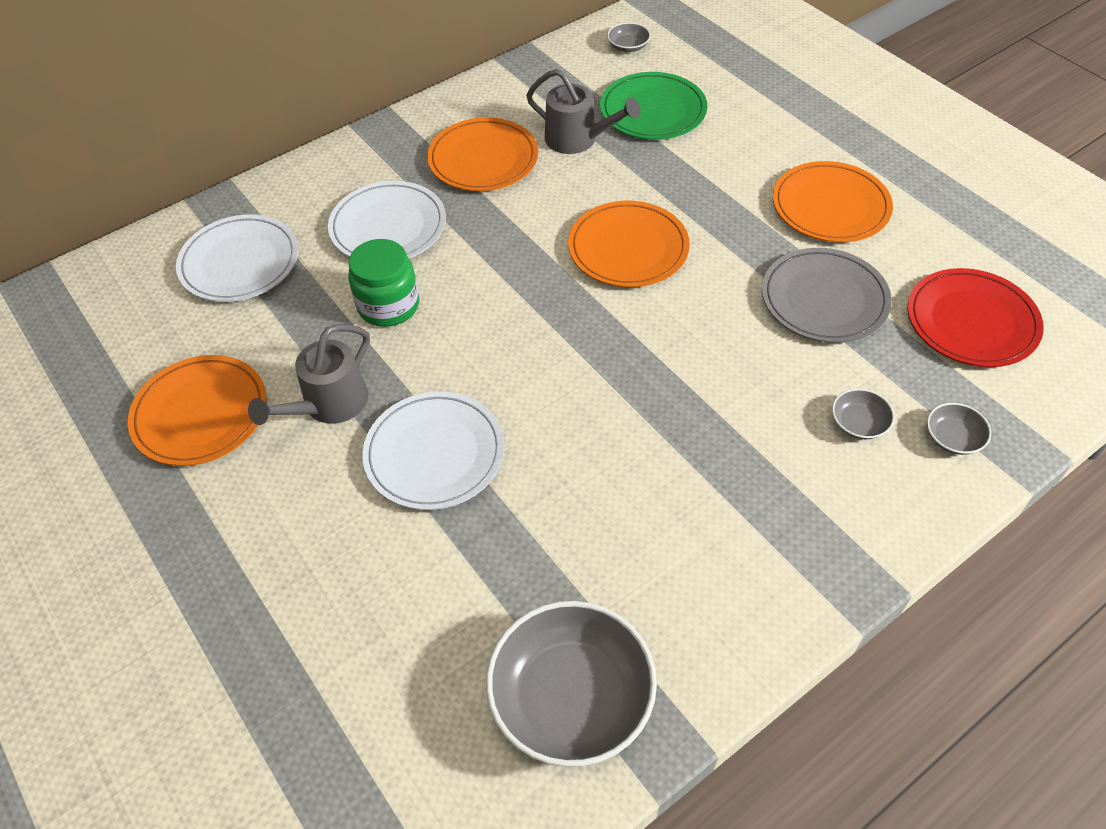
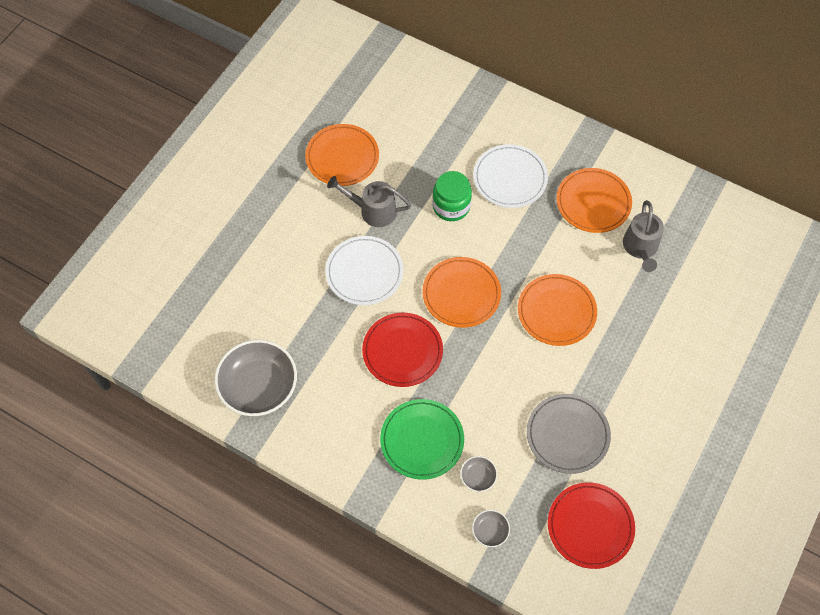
camera: 65 degrees right, 10 degrees up
(240, 263) = (447, 120): white plate -> none
(604, 449) = (402, 351): none -> red plate
(628, 46) = (757, 243): grey bowl -> none
(653, 111) = (694, 282): green plate -> green plate (422, 440)
(830, 206) = (655, 418): orange plate -> orange plate (461, 294)

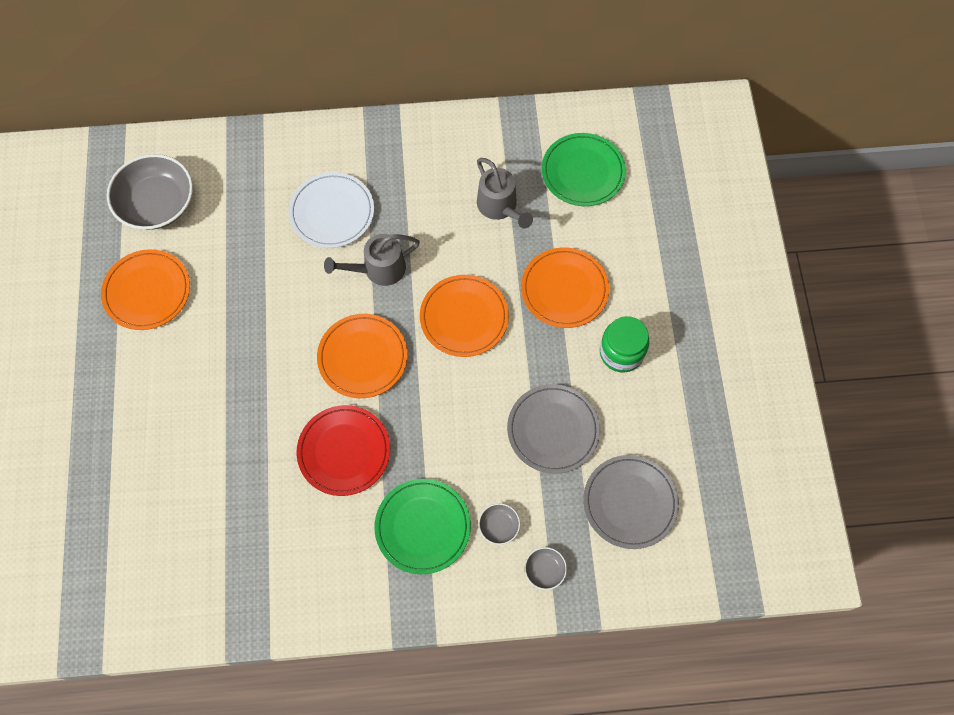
camera: 35 degrees left, 5 degrees up
(258, 386) = (223, 582): grey bowl -> grey bowl (157, 203)
(364, 272) = (252, 396): white plate -> none
(372, 210) = (216, 328): grey watering can -> grey watering can (378, 269)
(451, 206) = (293, 275): green jar -> green jar (621, 352)
(590, 526) = (630, 502): red plate -> grey plate
(593, 202) = (427, 189): orange plate -> orange plate (564, 289)
(726, 260) = (583, 172): none -> green plate

